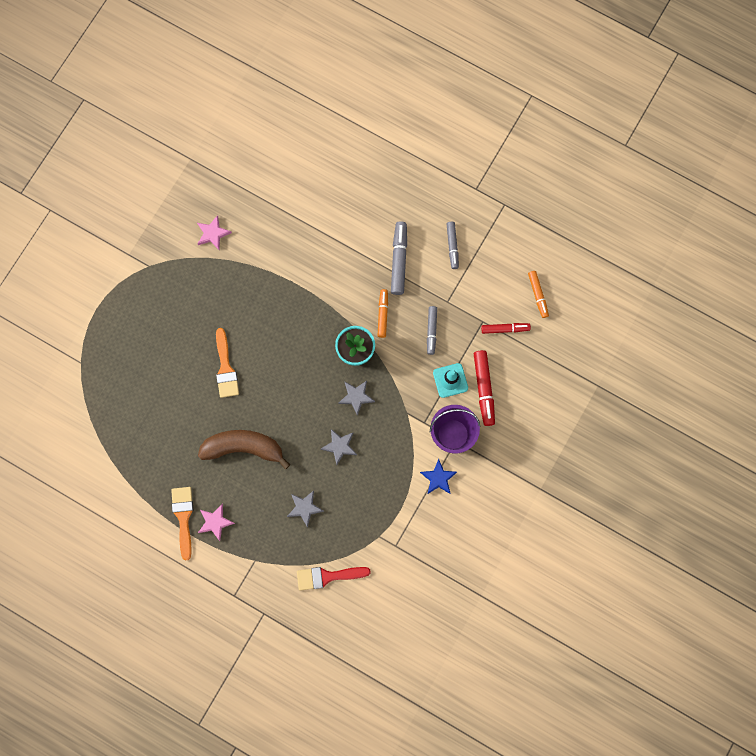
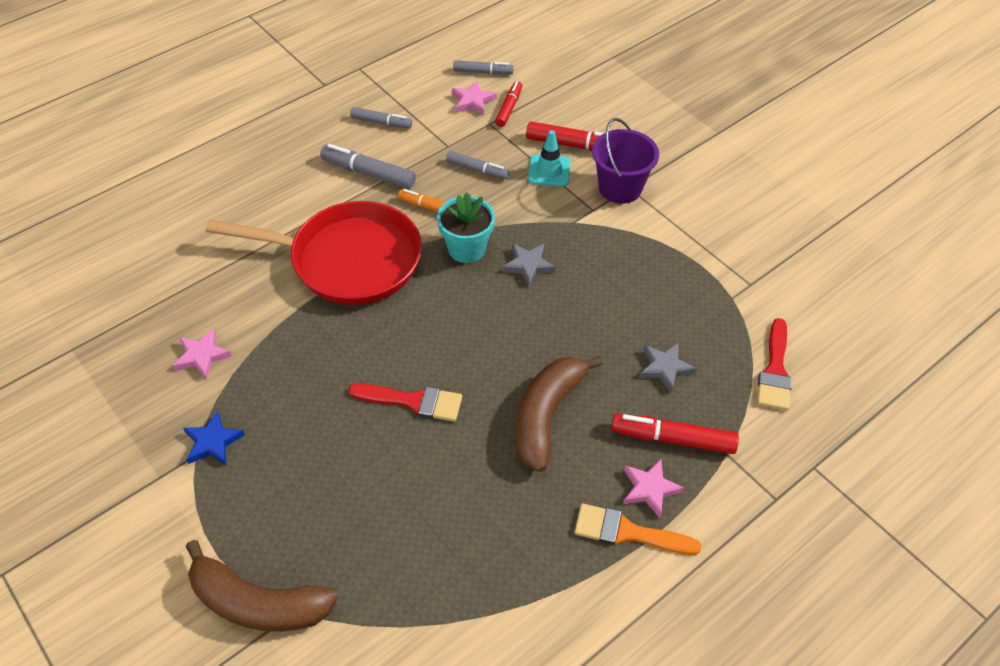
camera: 70 degrees left, 25 degrees down
(78, 342) = (258, 603): none -> brown banana
(225, 368) = (413, 401): orange brush -> red brush
(254, 526) = (673, 439): none -> red marker
(317, 282) = (347, 260): none -> red pan
(339, 446) = (590, 303): grey star -> none
(438, 478) = (672, 217): blue star -> blue star (213, 442)
(502, 300) = (472, 101): none -> pink star
(538, 295) = (483, 72): orange marker -> grey marker

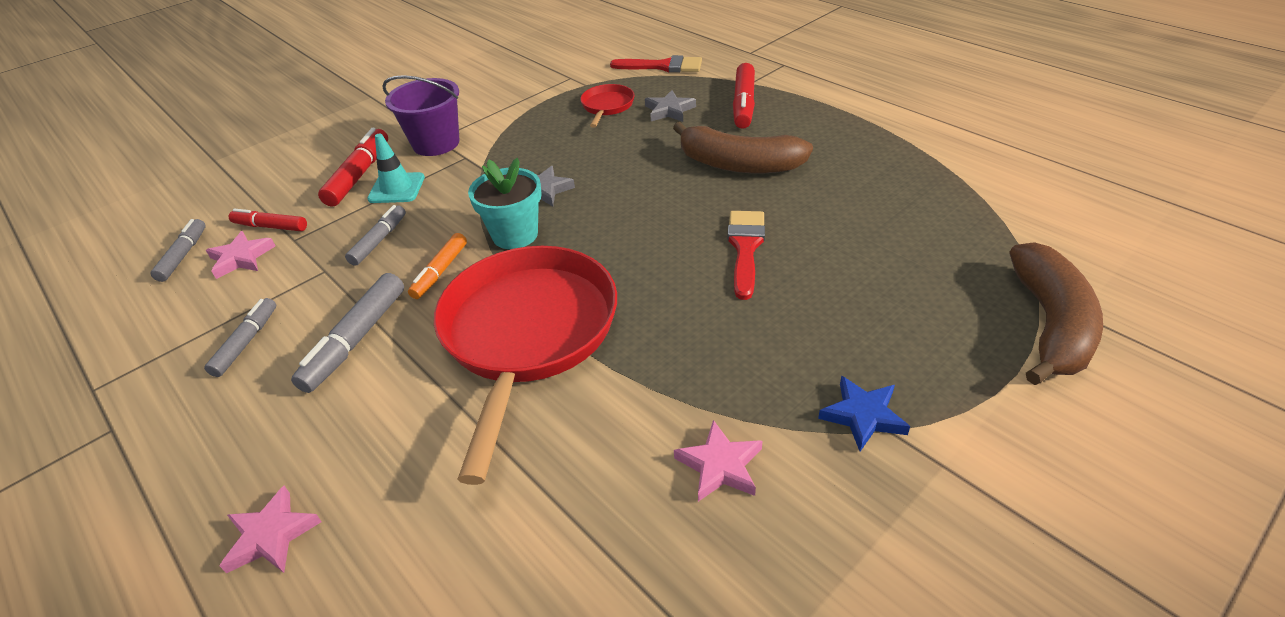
camera: 90 degrees left, 10 degrees down
(627, 532) = (843, 119): orange brush -> none
(649, 489) = (797, 111): pink star -> pink star (271, 535)
(679, 314) = (607, 106): none -> red pan

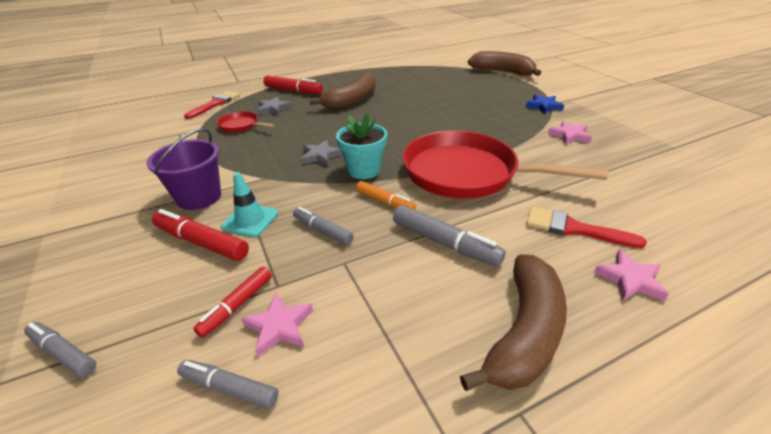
camera: 75 degrees left, 5 degrees down
(201, 426) = (524, 333): none -> brown banana
(246, 342) = (422, 310): grey marker -> grey marker (63, 353)
(745, 248) = (425, 110): red brush -> red brush (573, 228)

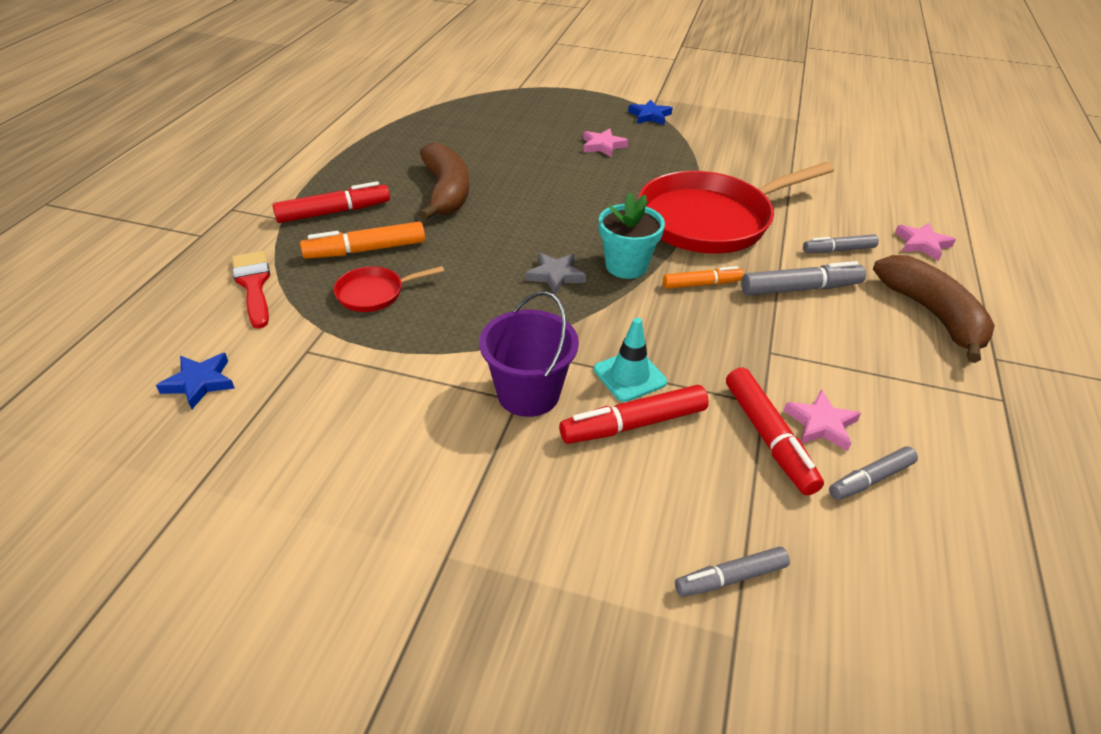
camera: 50 degrees left, 5 degrees up
(135, 126) = (199, 383): none -> blue star
(237, 305) = (768, 438): red marker -> red marker, size x1.53
(273, 109) = (365, 250): grey star -> orange marker
(322, 230) = (706, 340): grey marker -> grey marker (838, 250)
(502, 72) = (540, 84): brown banana -> none
(569, 136) = (719, 141): pink star -> pink star (603, 146)
(573, 228) = (847, 226): red brush -> none

